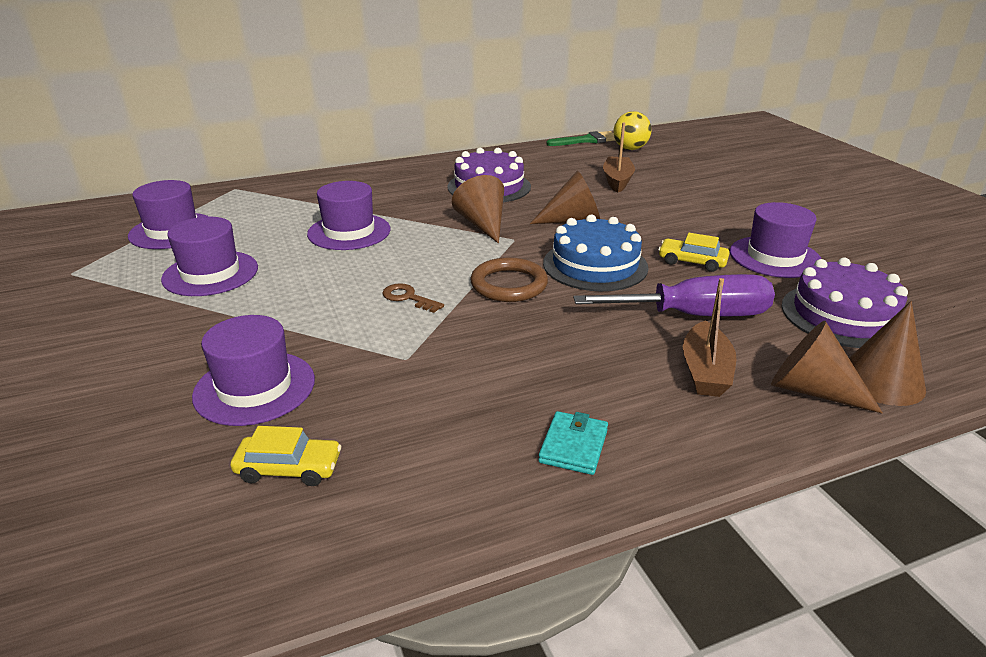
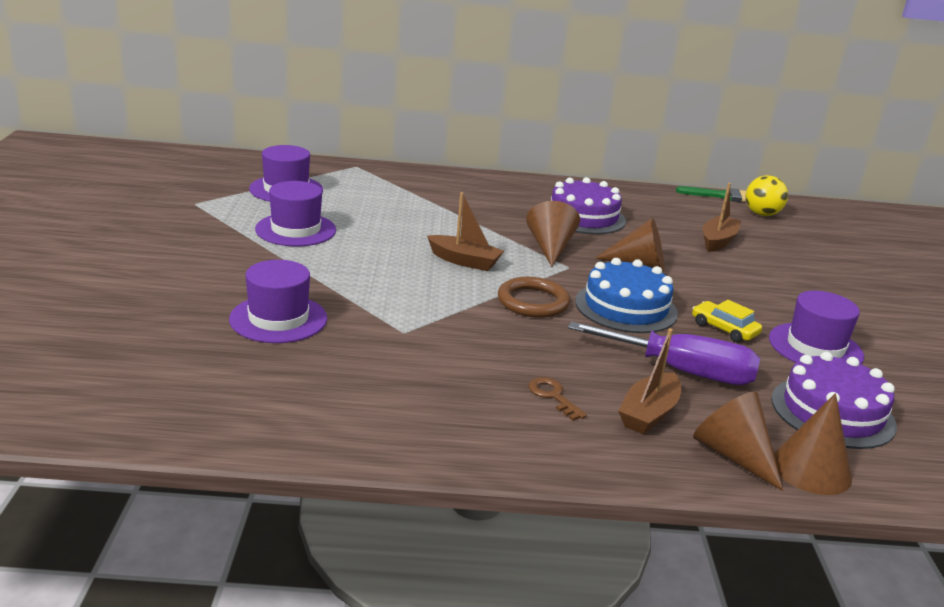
camera: 20 degrees right, 5 degrees down
(289, 468) = (269, 376): yellow car -> none
(349, 232) = (427, 225): purple hat -> none
(408, 298) = (438, 289): brown key -> brown key (553, 396)
(412, 260) = (464, 261): none -> brown boat
(573, 446) = (487, 428): turquoise wallet -> none

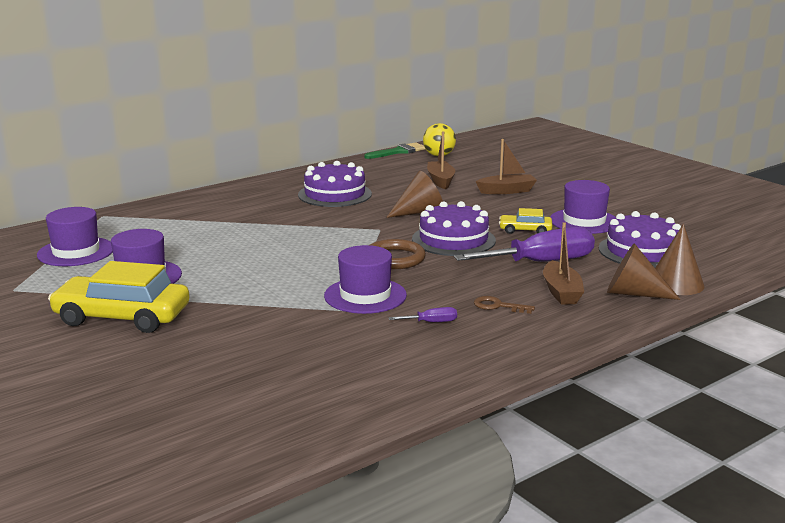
camera: 35 degrees left, 5 degrees down
(226, 258) = (122, 317): none -> yellow car
(278, 319) = (245, 338): purple hat -> purple hat (365, 296)
(458, 381) = (431, 322): none -> purple screwdriver
(464, 261) = (306, 251): brown boat -> brown boat (507, 191)
(550, 248) = (347, 222): brown cone -> none
(626, 307) = (453, 240): blue cake -> purple cake

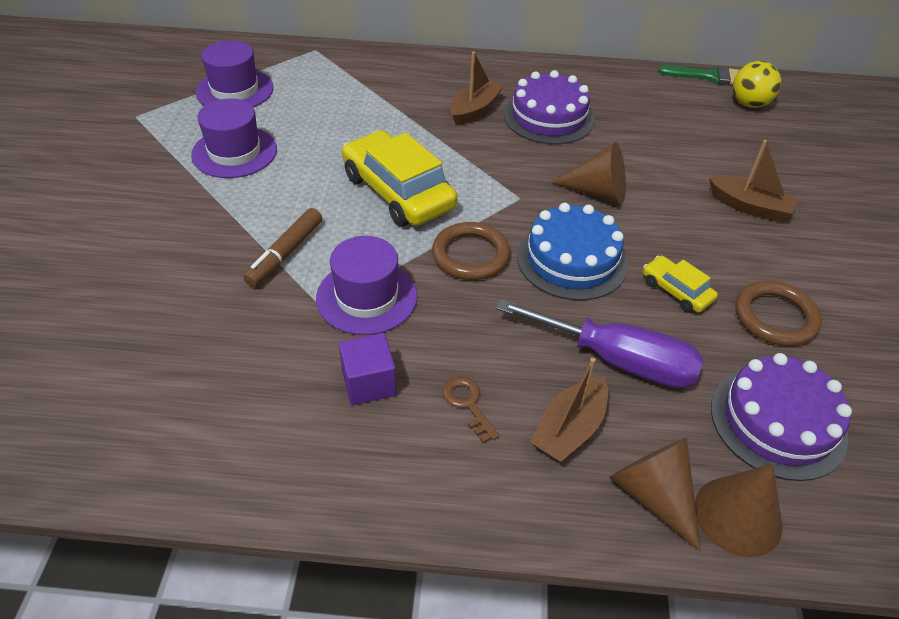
camera: 40 degrees right, 25 degrees up
(122, 317) = (154, 199): yellow car -> yellow car (398, 192)
(276, 301) = (285, 254): none -> brown marker
(431, 322) = (369, 383): purple screwdriver -> purple cube
(440, 181) = (692, 149): brown boat -> brown boat (474, 110)
(453, 240) = (572, 260): purple cake -> blue cake
(584, 221) = (775, 317): purple hat -> brown ring

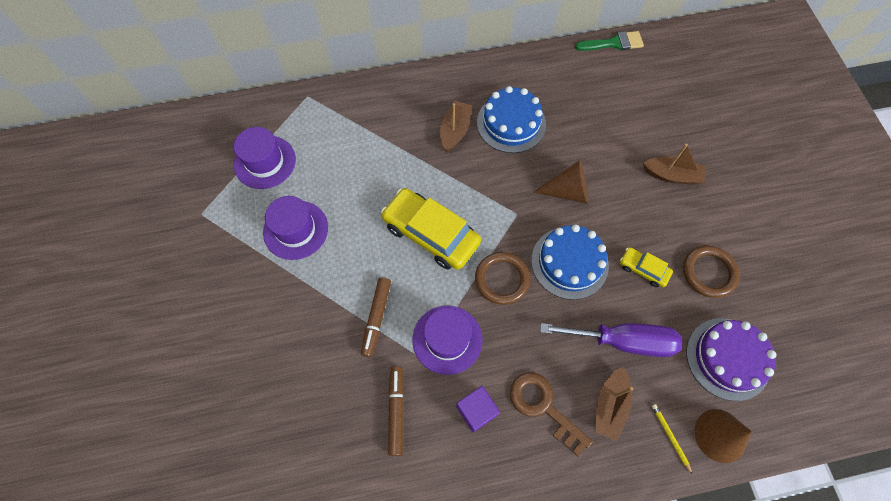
camera: 15 degrees left, 20 degrees up
(258, 354) = (396, 411): none -> brown marker
(468, 404) = (543, 407): brown key -> brown key, size x1.78
(548, 117) = (511, 123): purple cake -> blue cake
(653, 495) = (670, 437): brown cone -> yellow pencil
(749, 104) = (648, 66): yellow ball -> none

